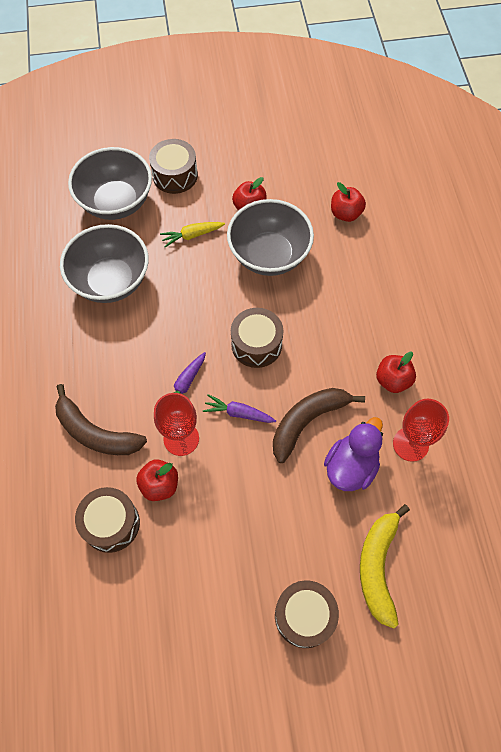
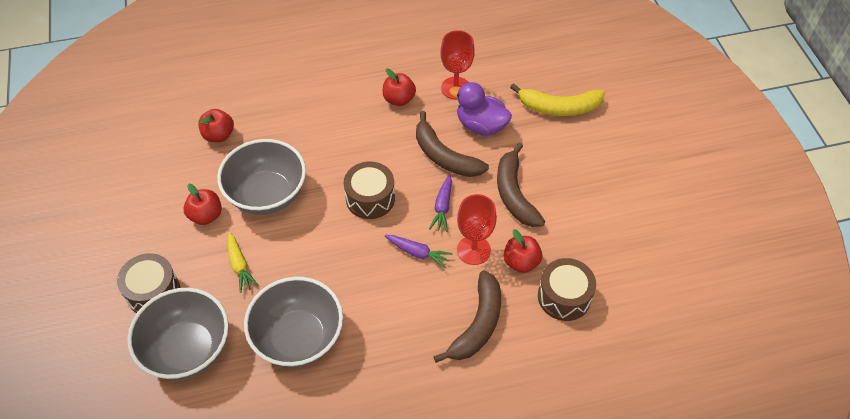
camera: 95 degrees left, 10 degrees down
(249, 491) = (514, 194): none -> brown banana
(304, 616) = (607, 151): brown drum -> none

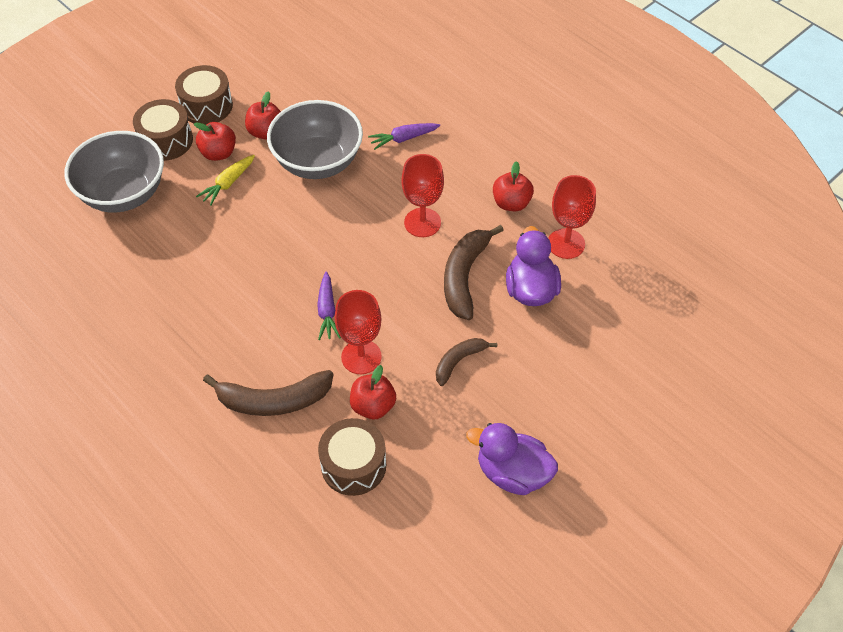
camera: 60 degrees right, 0 degrees up
(219, 135) = (361, 92): red apple -> red apple (218, 153)
(298, 338) = (177, 264): grey bowl -> none
(370, 198) = (367, 241): brown drum -> brown drum (206, 106)
(378, 157) = (422, 222): none -> red goblet
(442, 207) = (397, 305): purple carrot -> purple carrot (403, 139)
(514, 194) = (458, 361): brown banana -> brown banana, size x0.60
(559, 108) = (615, 352): yellow banana -> none
(620, 207) = (512, 473): none -> purple duck

